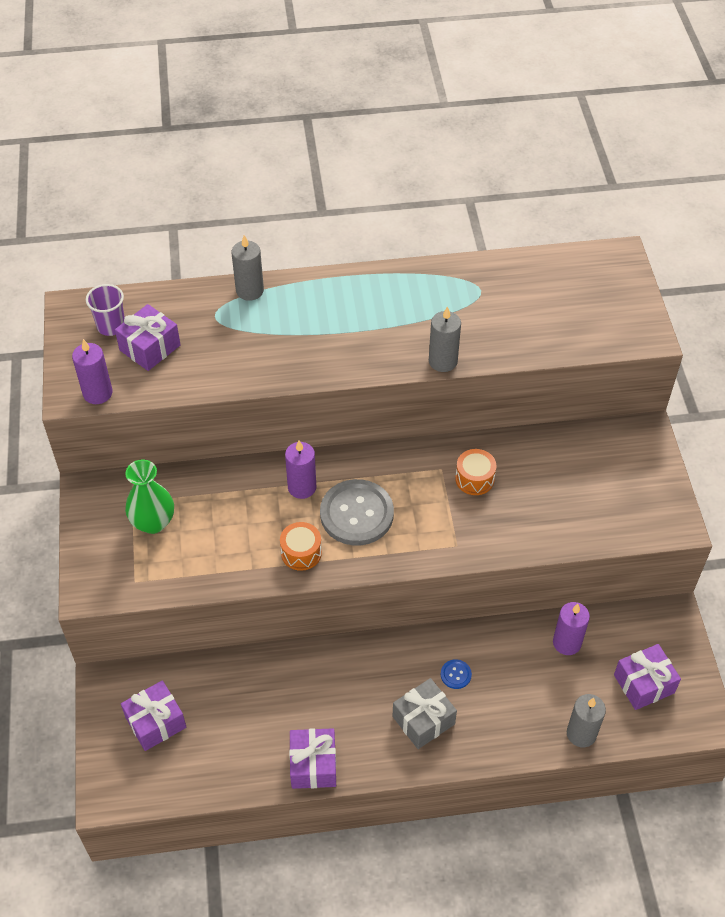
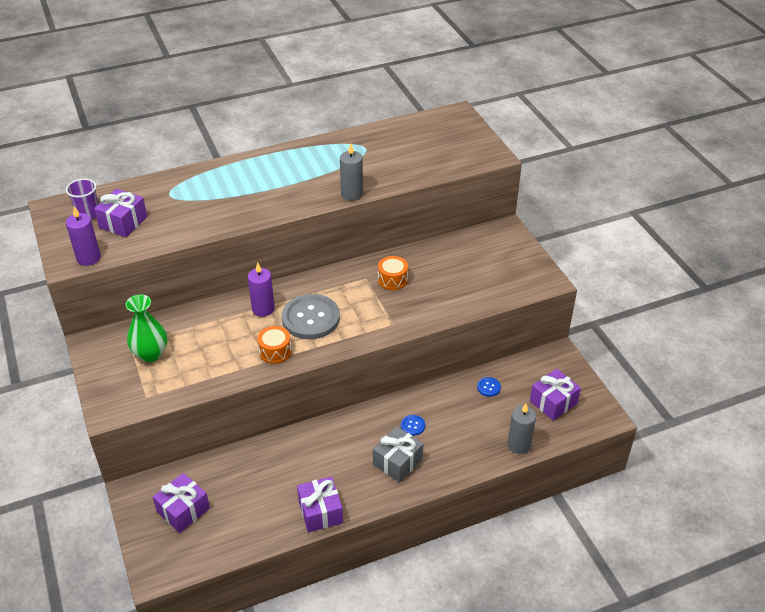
camera: 15 degrees left, 10 degrees down
(249, 290) = (192, 175): grey candle -> none
(567, 643) = (488, 387): purple candle -> blue button

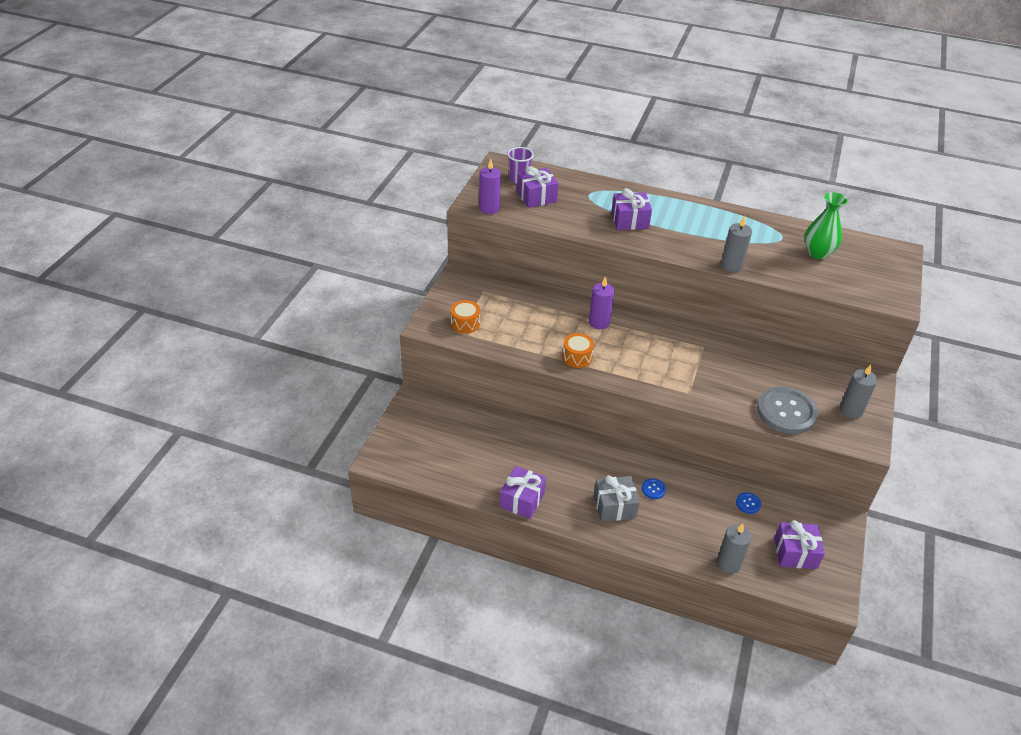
camera: 40 degrees right, 0 degrees up
(150, 354) = (490, 306): green vase -> green vase (818, 253)
(183, 510) = (433, 433): purple gift -> purple gift (629, 220)
(310, 318) = (628, 350): grey button -> grey button (786, 412)
(392, 280) = (724, 360): orange drum -> orange drum (465, 323)
(515, 263) = (851, 410): none -> grey candle

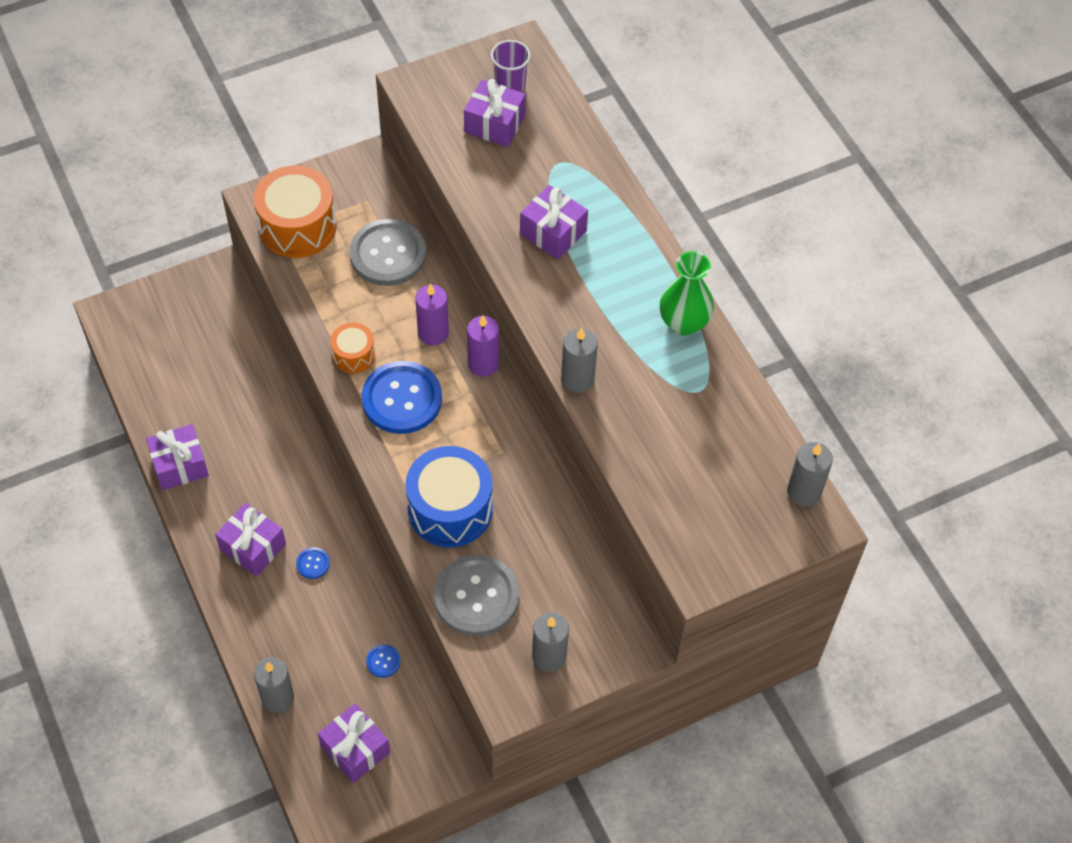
camera: 45 degrees right, 15 degrees up
(465, 323) = (297, 226): orange drum -> orange drum, size x1.89
(489, 208) = (422, 103): purple candle -> purple candle (483, 364)
(528, 306) = (388, 254): none -> grey button
(614, 506) = (253, 547): grey gift -> purple gift
(627, 358) = (402, 399): none -> blue button
(719, 386) = (450, 509): none -> blue drum
(818, 253) = (709, 443): green vase -> green vase (683, 323)
(877, 245) = (804, 491): none -> grey candle

